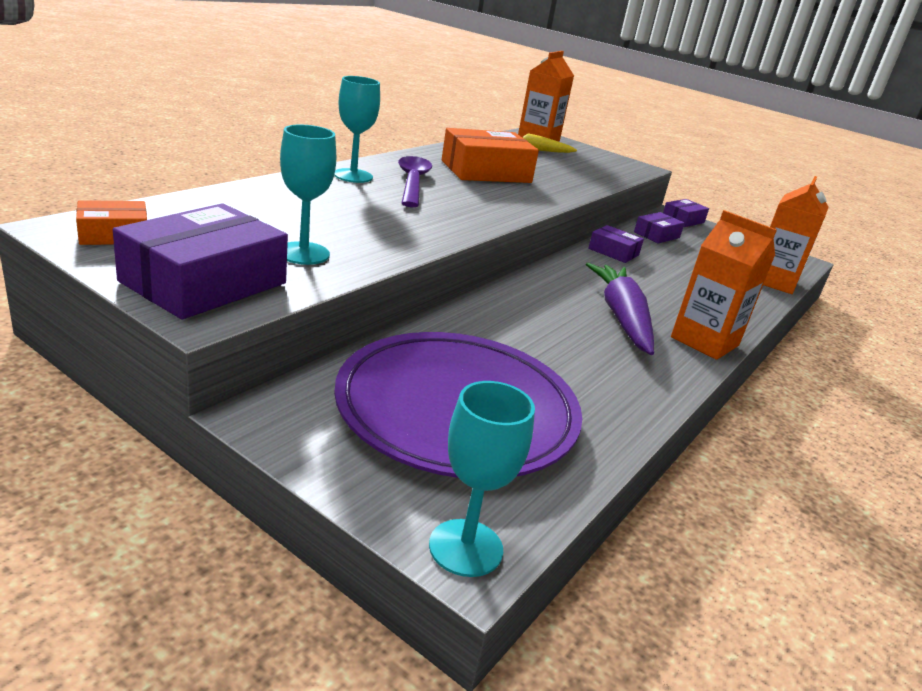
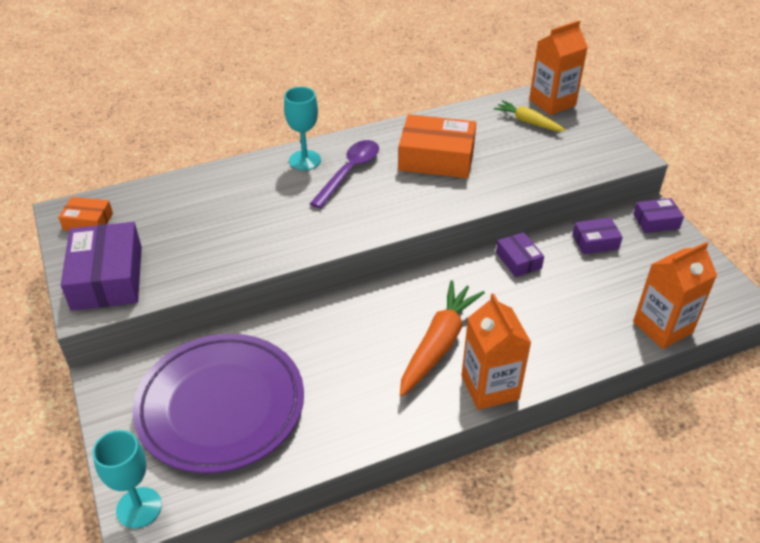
camera: 35 degrees right, 15 degrees up
(204, 282) = (107, 278): purple box -> purple box turned 75 degrees counterclockwise
(303, 253) = (190, 256): turquoise goblet -> none
(621, 317) = (439, 344): purple carrot -> orange carrot

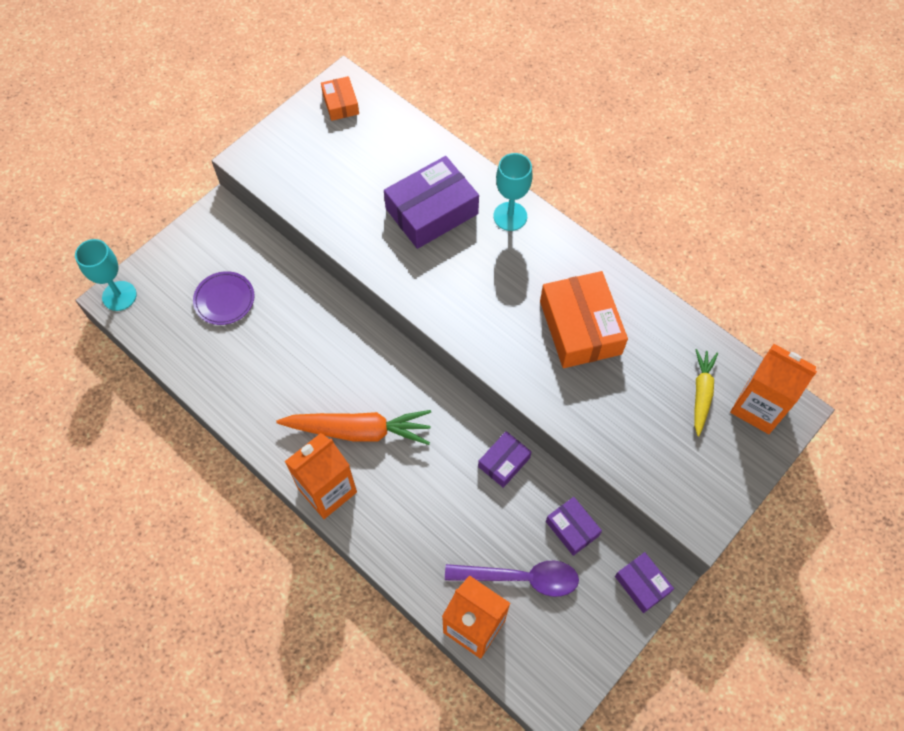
camera: 65 degrees right, 20 degrees up
(107, 278) = (285, 154): purple box -> purple box (432, 211)
(221, 406) = (224, 300): purple plate -> purple plate, size x0.43
(349, 172) = (513, 261): purple spoon -> purple spoon (520, 578)

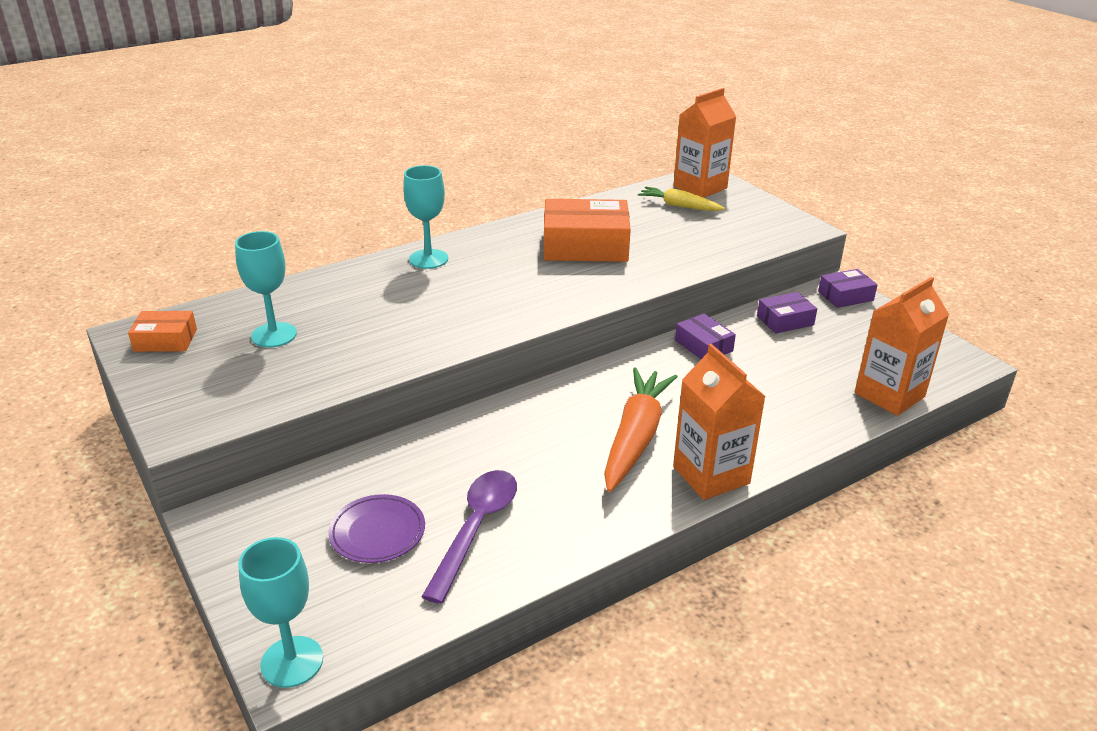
camera: 75 degrees left, 30 degrees down
(365, 160) = (274, 335): none -> turquoise goblet
(432, 211) = (386, 302): purple box -> none
(520, 578) = (836, 358): purple spoon -> purple spoon (476, 529)

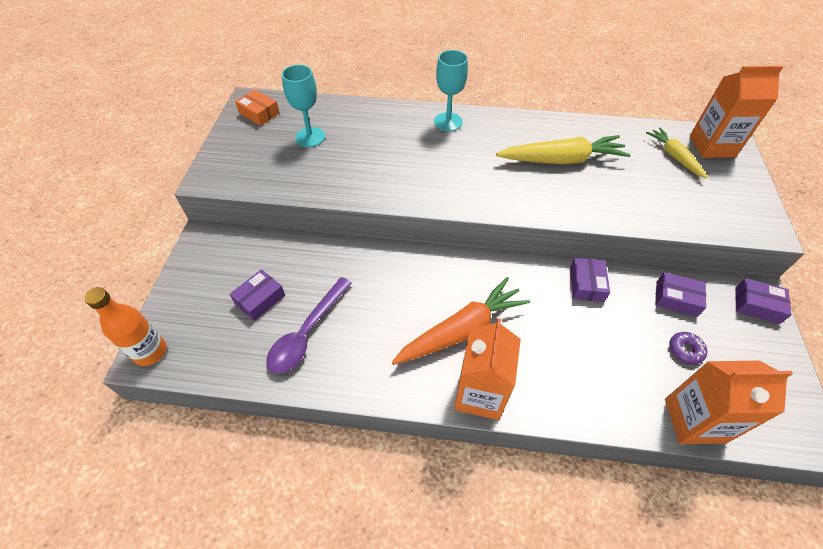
camera: 40 degrees right, 20 degrees up
(292, 662) = (150, 352): turquoise goblet -> orange bottle
(377, 532) = (260, 299): purple plate -> purple box
(476, 529) = (307, 333): purple spoon -> purple spoon turned 150 degrees clockwise
(585, 246) = (562, 160): orange box -> yellow carrot
(831, 352) = (685, 350): none -> purple donut

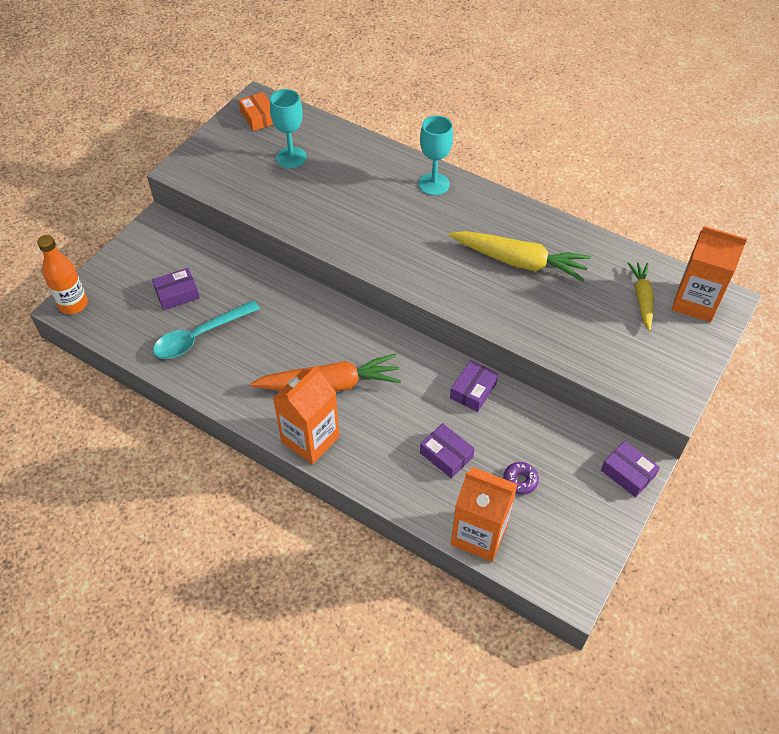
camera: 25 degrees right, 0 degrees up
(307, 333) = (200, 336): purple spoon -> turquoise spoon
(676, 298) = (550, 436): purple box -> purple box (446, 455)

